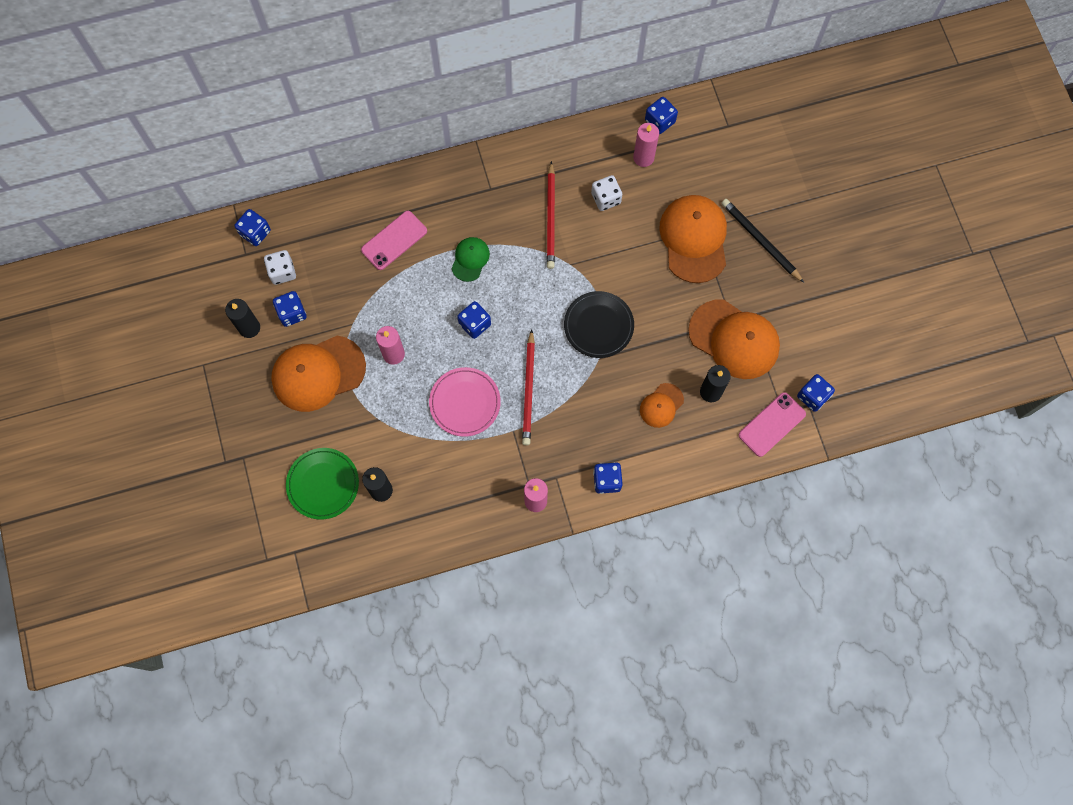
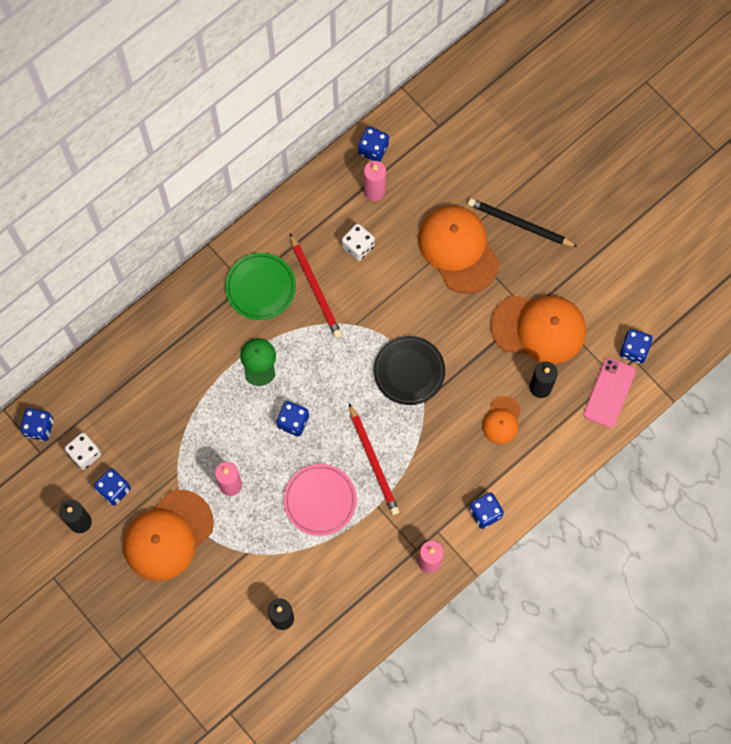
camera: 25 degrees left, 0 degrees up
(323, 484) = (225, 637): green plate -> green plate (260, 287)
(394, 240) = (177, 375): pink phone -> none

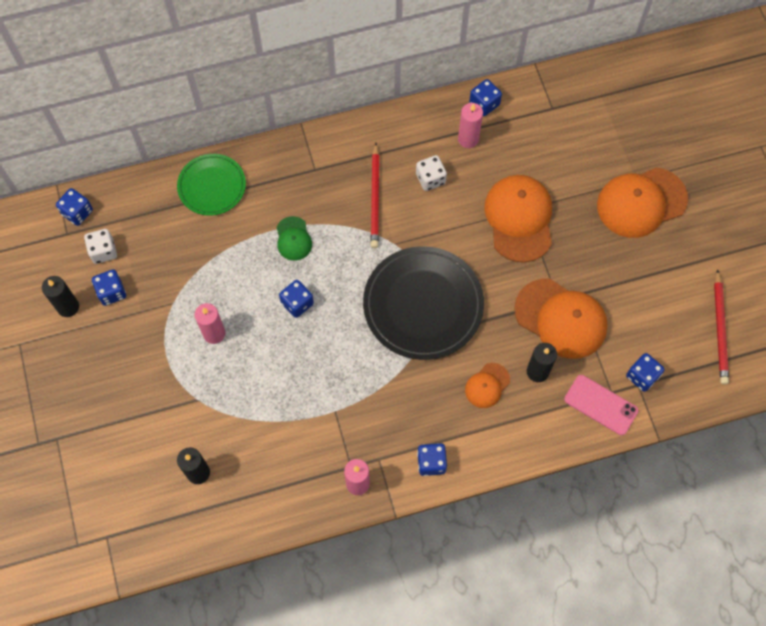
camera: 25 degrees right, 5 degrees down
(168, 535) = (136, 353): orange cap -> orange cap (641, 202)
(258, 361) = (293, 239): green cap -> green cap turned 150 degrees clockwise
(260, 287) = (327, 177): green plate -> green plate (212, 186)
(320, 500) = (286, 383): pink plate -> none
(373, 461) = (351, 370): red pencil -> red pencil (720, 329)
(409, 371) = (423, 305): black plate -> black plate, size x1.69
(519, 224) = (586, 220): black pencil -> none
(609, 392) = (600, 405): pink phone -> pink phone turned 75 degrees clockwise

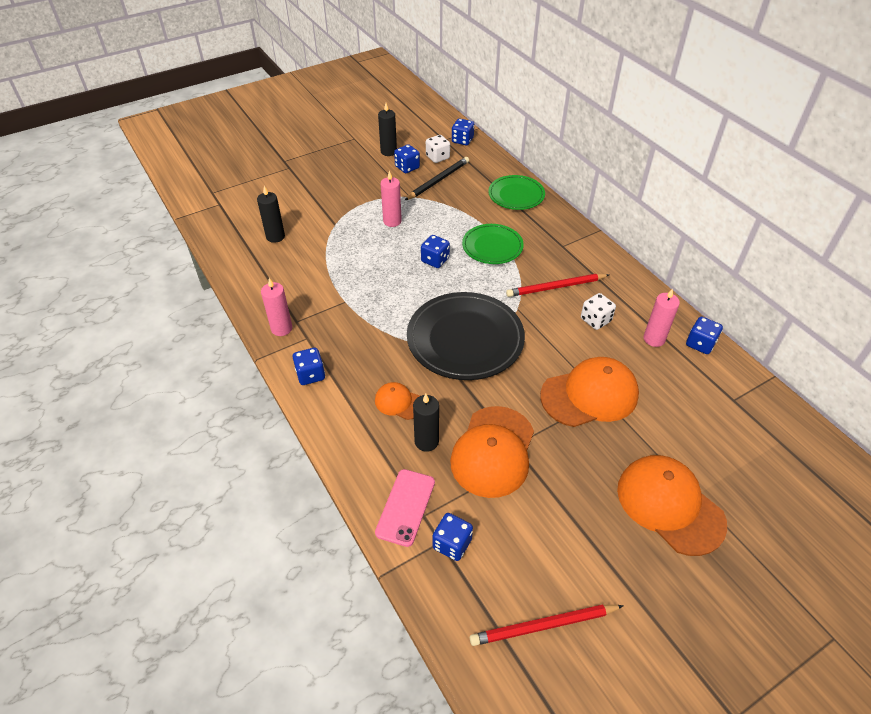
camera: 75 degrees right, 20 degrees down
(152, 263) = (438, 180): none -> black pencil
(293, 239) = (492, 246): green cap -> green plate

